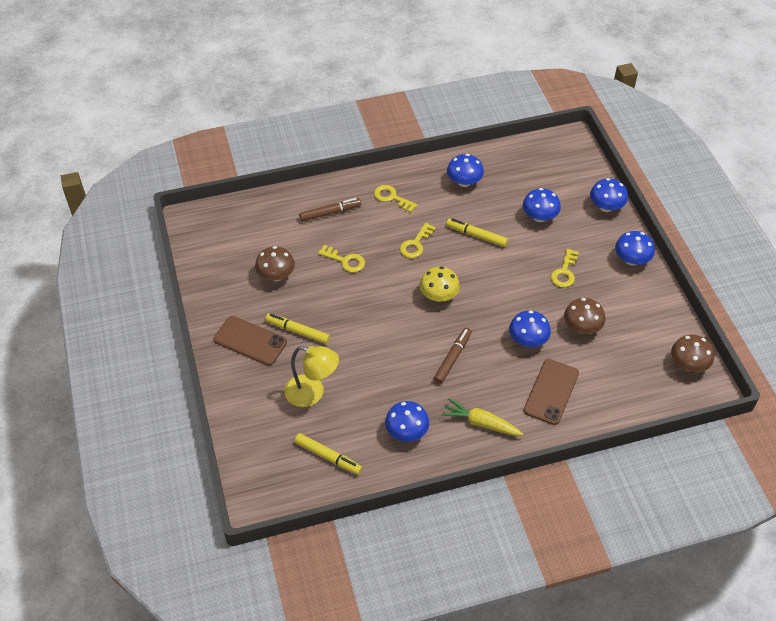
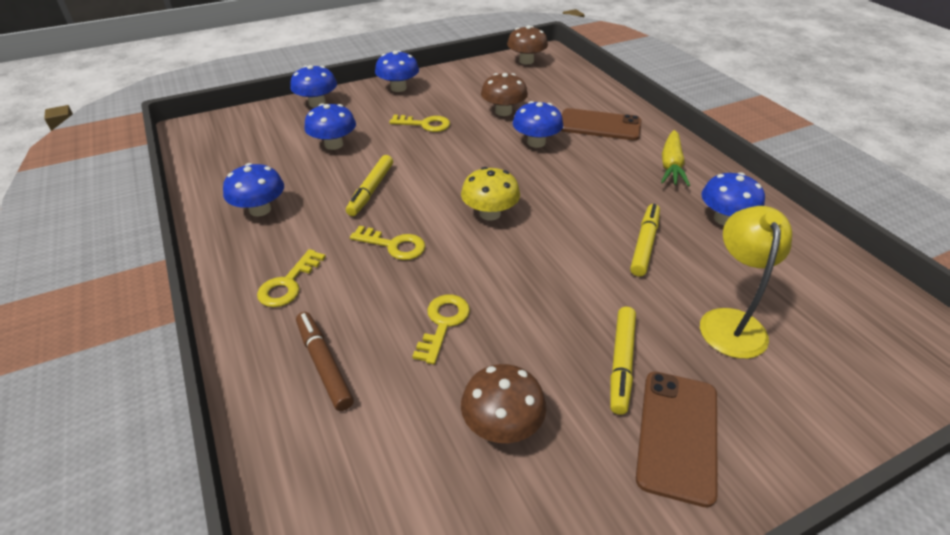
camera: 100 degrees left, 10 degrees down
(328, 457) = (821, 286): yellow marker -> yellow marker (644, 244)
(452, 358) = (590, 193): brown marker -> none

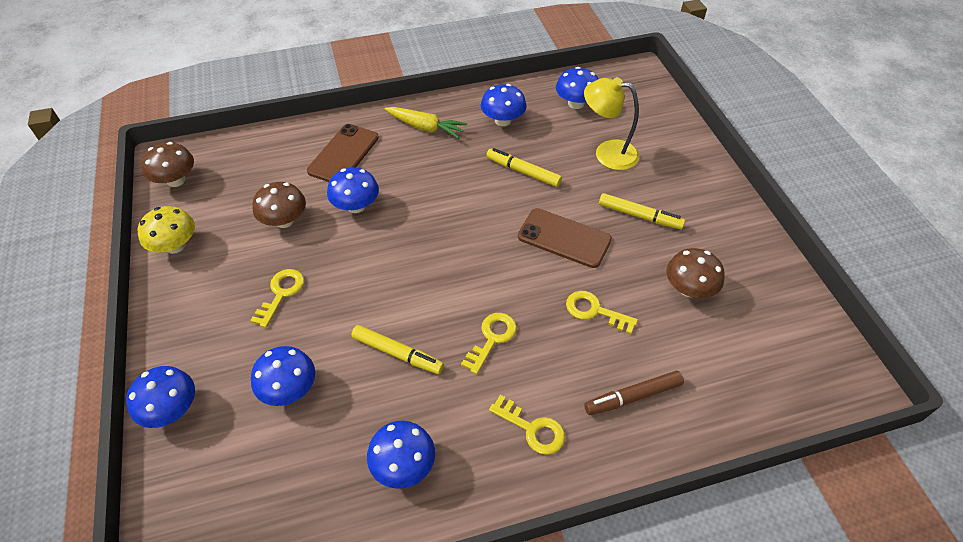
camera: 80 degrees left, 10 degrees up
(398, 88) = (176, 313): blue mushroom -> blue mushroom (576, 103)
(490, 213) = (461, 260): yellow mushroom -> yellow mushroom (175, 246)
(678, 435) = (694, 205): brown phone -> brown phone (564, 238)

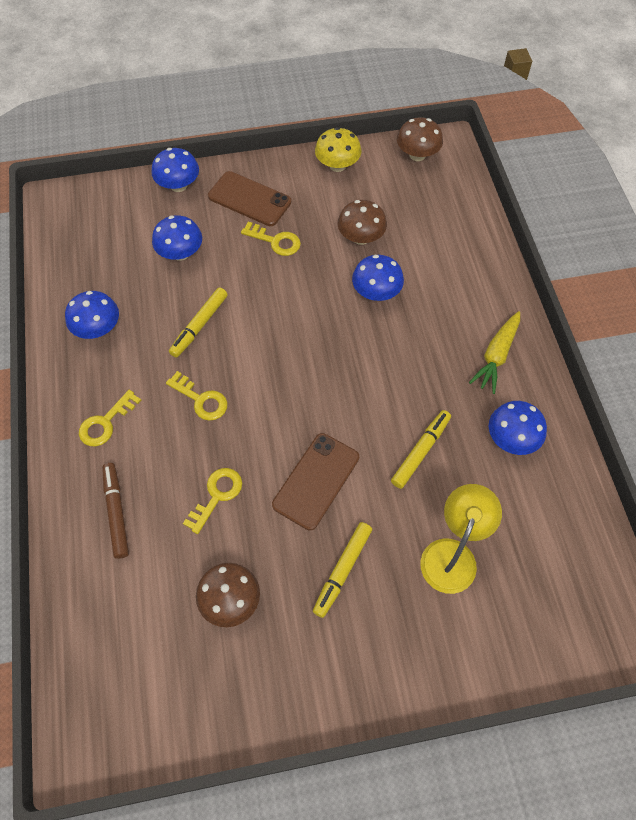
camera: 95 degrees right, 10 degrees up
(344, 154) = (451, 280): brown phone -> brown phone (249, 199)
(576, 103) = (549, 531): blue mushroom -> none

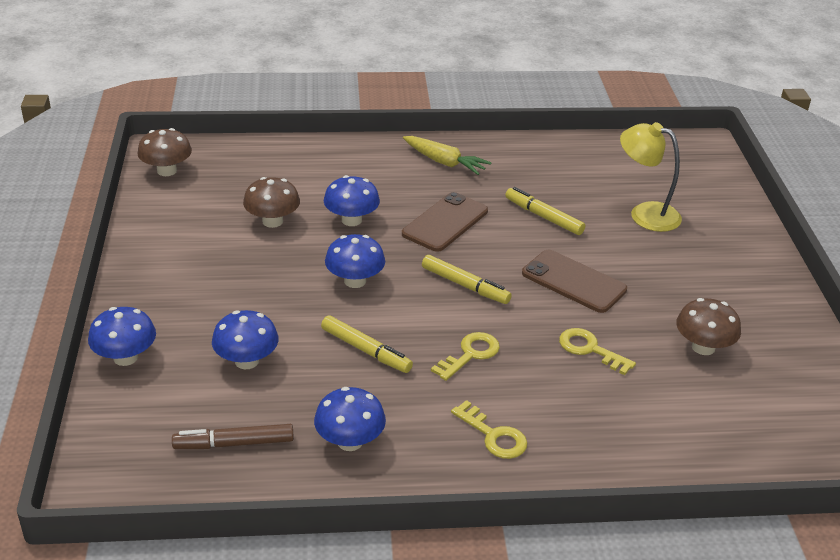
camera: 85 degrees left, 25 degrees down
(116, 512) = (611, 428): brown marker -> brown marker (234, 443)
(249, 199) = (179, 297): brown phone -> brown phone (445, 222)
(276, 241) = (256, 282): yellow key -> none
(337, 165) = (155, 225): yellow mushroom -> none
(342, 570) = (666, 275): yellow marker -> yellow marker (465, 285)
(511, 438) = (533, 168): blue mushroom -> blue mushroom (355, 281)

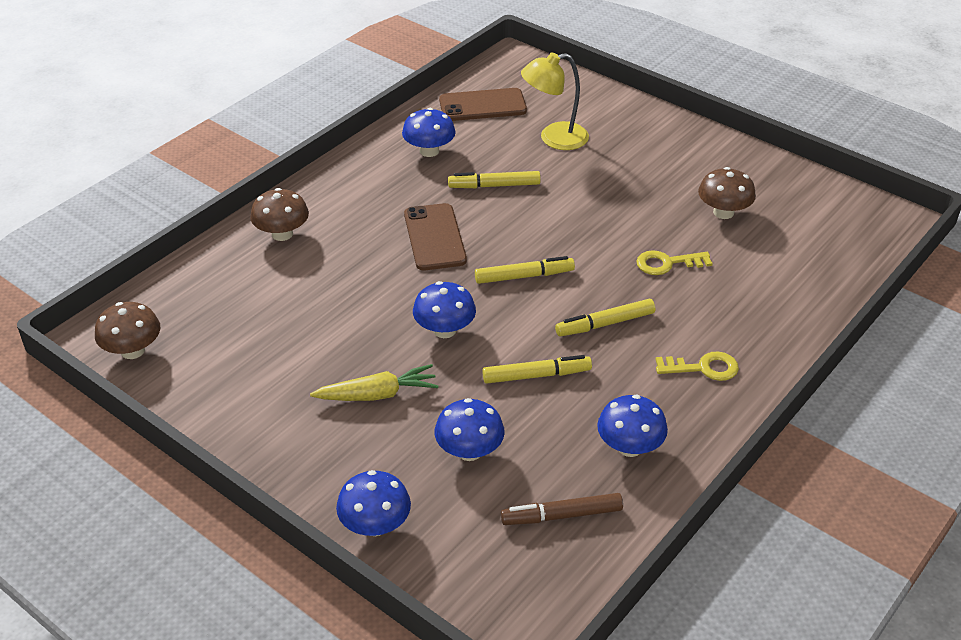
camera: 45 degrees left, 5 degrees up
(234, 443) = (561, 515): brown marker -> brown marker turned 45 degrees clockwise
(272, 221) = (302, 329): brown mushroom -> brown mushroom (282, 234)
(351, 220) = (363, 284): blue mushroom -> blue mushroom (429, 151)
(445, 162) = (357, 188): yellow carrot -> yellow carrot (378, 394)
(470, 354) = (605, 324): yellow key -> yellow marker
(573, 281) = (586, 222): brown phone -> brown phone (482, 105)

